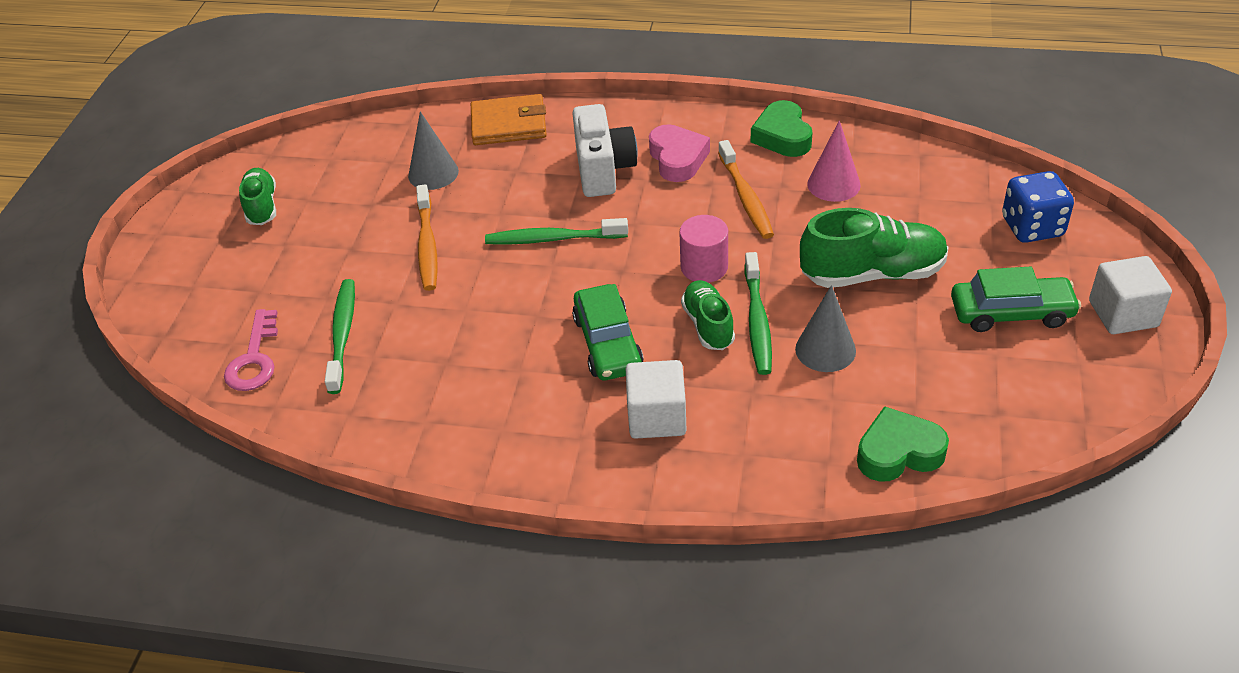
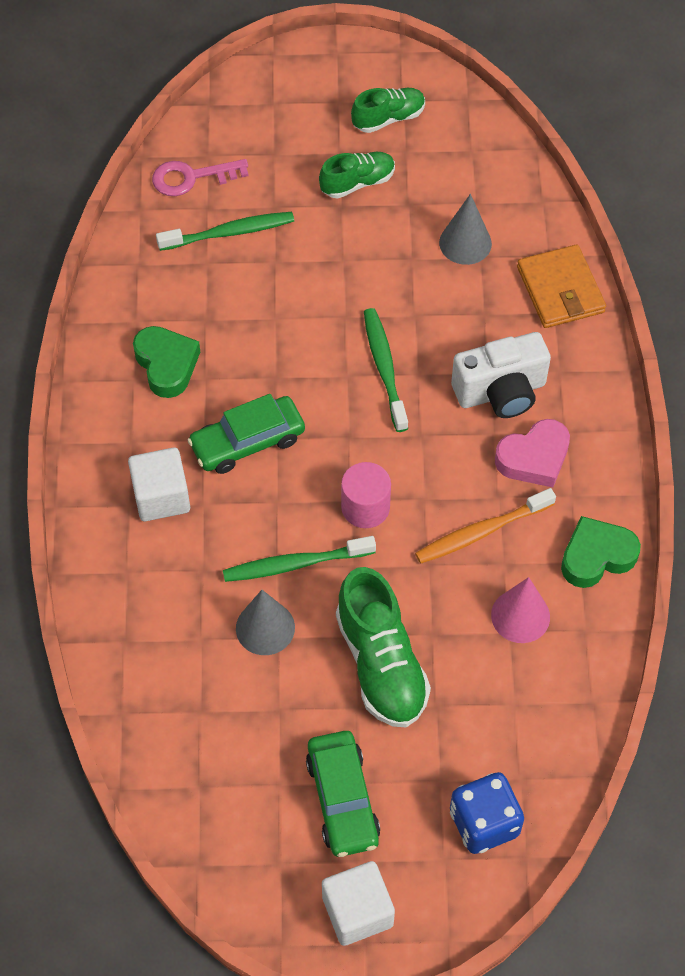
camera: 75 degrees right, 15 degrees up
(427, 245) = (357, 266): orange toothbrush -> none
(708, 325) = (283, 522): green shoe -> green shoe (357, 183)
(898, 452) = (142, 699): green heart -> green heart (166, 365)

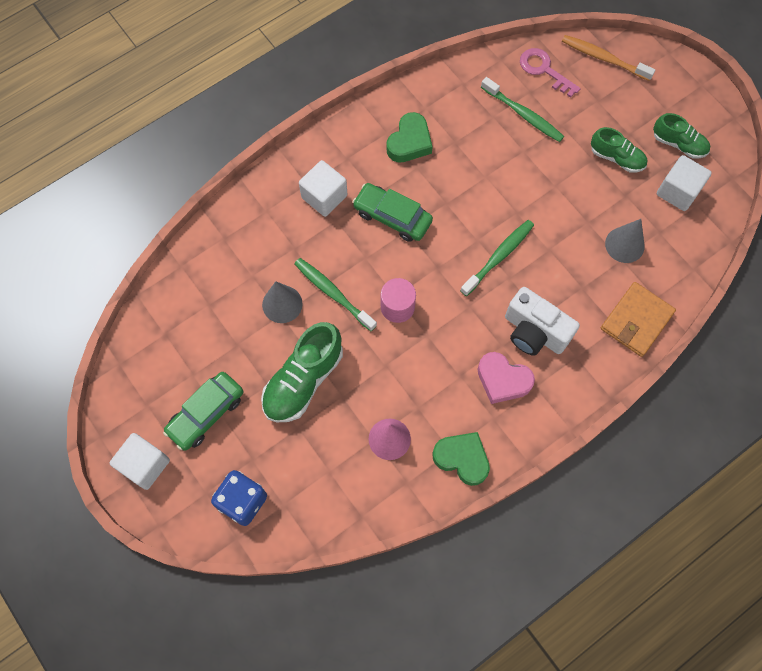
camera: 55 degrees right, 10 degrees up
(443, 156) = (678, 191): none -> white cube
(481, 532) = (429, 381): orange toothbrush -> orange toothbrush (604, 58)

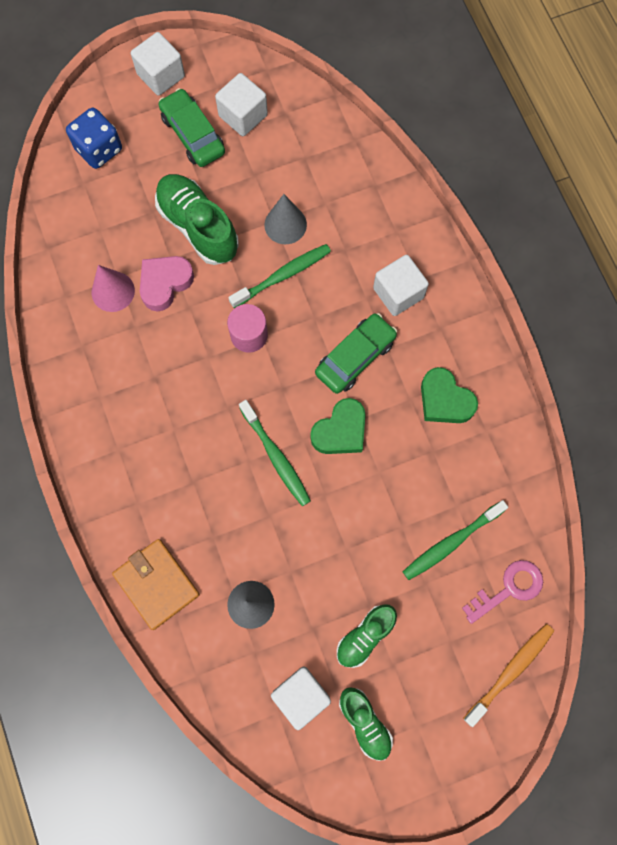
camera: 105 degrees right, 5 degrees up
(175, 372) = (243, 115): none -> white cube
(462, 459) = (70, 354): green heart -> green heart (340, 431)
(503, 380) = (136, 418): pink heart -> pink heart (165, 283)
(534, 332) = (178, 467): white camera -> none
(678, 144) = (365, 723): green shoe -> green shoe turned 75 degrees counterclockwise

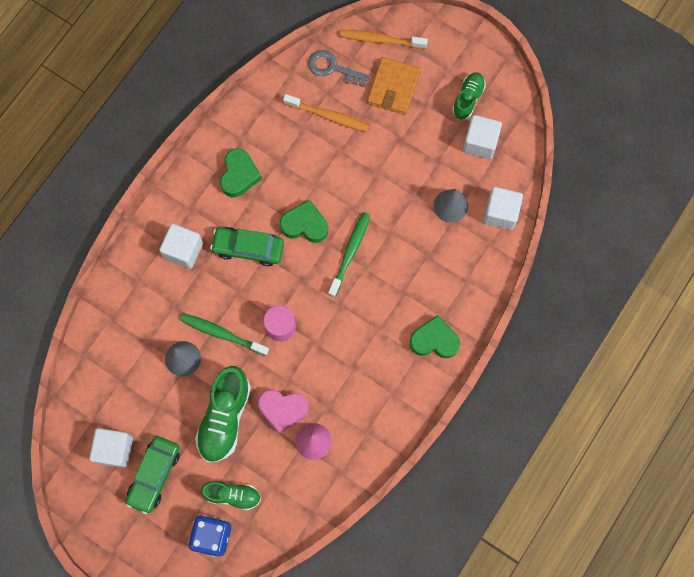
camera: 125 degrees left, 0 degrees up
(119, 478) = (434, 340): none -> green heart
(156, 584) = (480, 269): orange wallet -> orange wallet (393, 87)
(161, 75) = (120, 536): white cube -> white cube (500, 213)
(365, 636) = (420, 129): green shoe -> green shoe (233, 495)
(451, 542) = (328, 116): green toothbrush -> orange toothbrush
(508, 589) = (333, 68): pink key -> grey key

